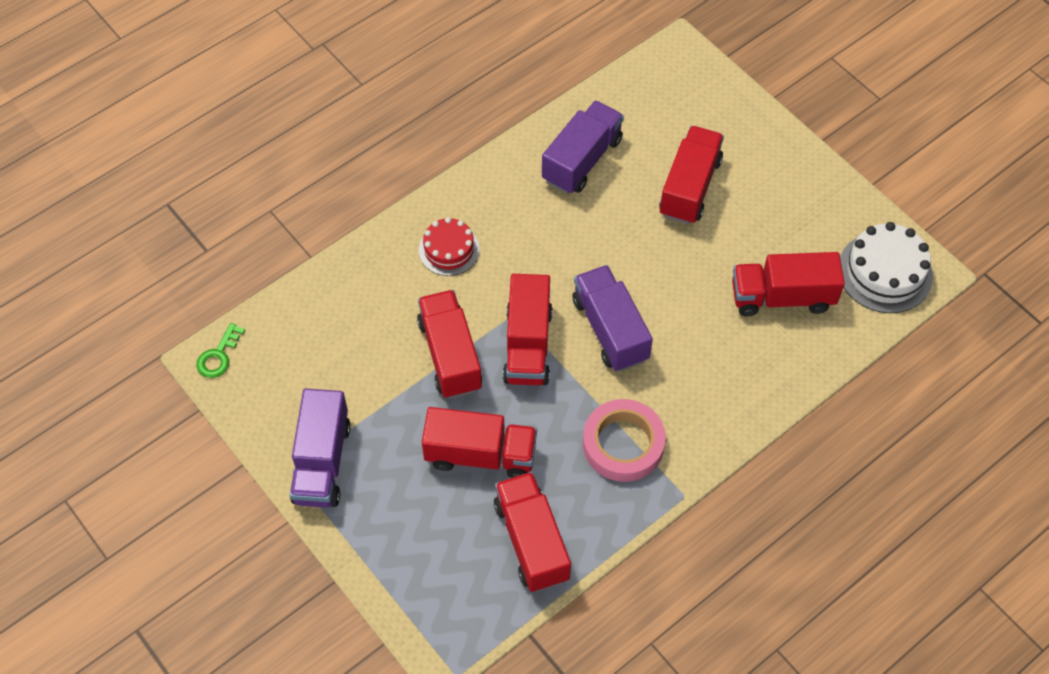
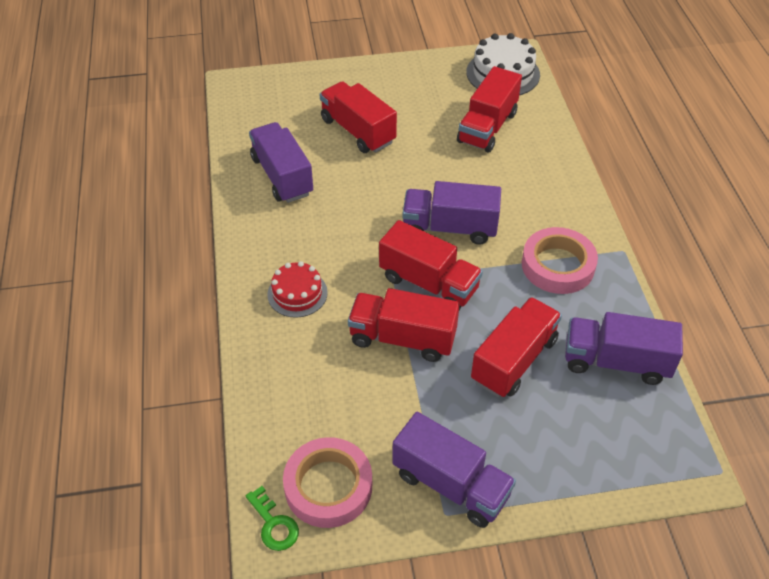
camera: 60 degrees left, 10 degrees down
(271, 375) = (328, 486): none -> pink tape
(531, 541) = (616, 362): red truck -> purple truck

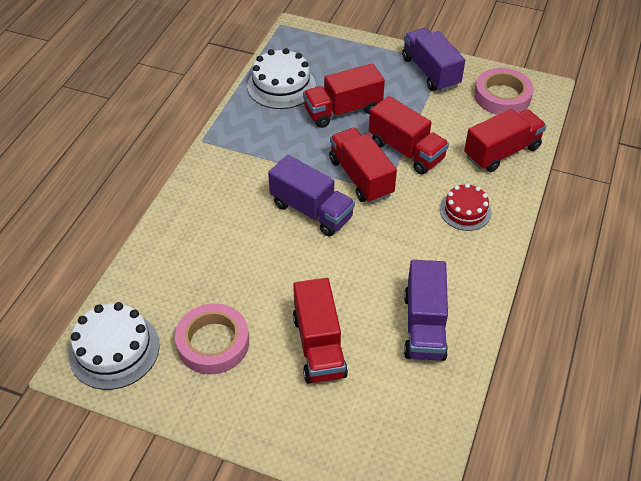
camera: 150 degrees left, 0 degrees up
(274, 524) = (542, 92): green key -> none
(487, 127) = (194, 290): red truck -> red truck (502, 152)
(557, 265) = (258, 150): pink tape -> pink tape (213, 343)
(616, 362) = (281, 86): purple truck -> white cake

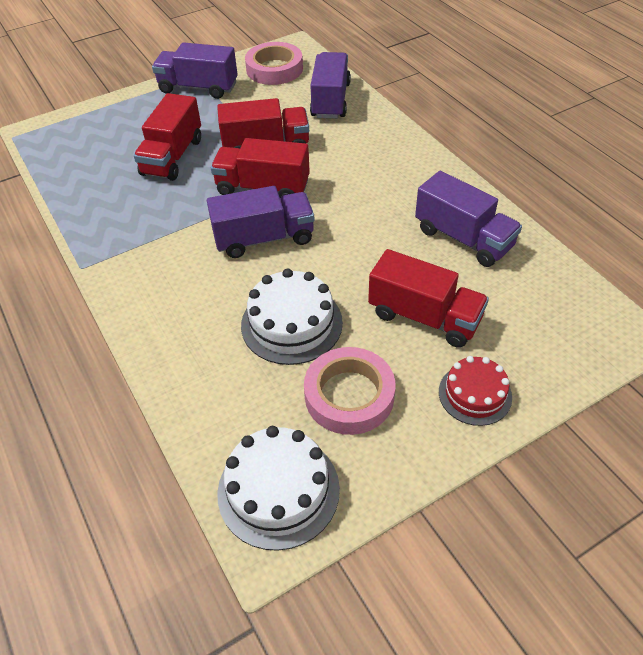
camera: 50 degrees left, 0 degrees up
(281, 86) = (89, 177): white cake -> white cake (291, 323)
(465, 211) = (368, 151): red cake -> red cake (475, 394)
(502, 152) = (330, 100): red truck -> purple truck

